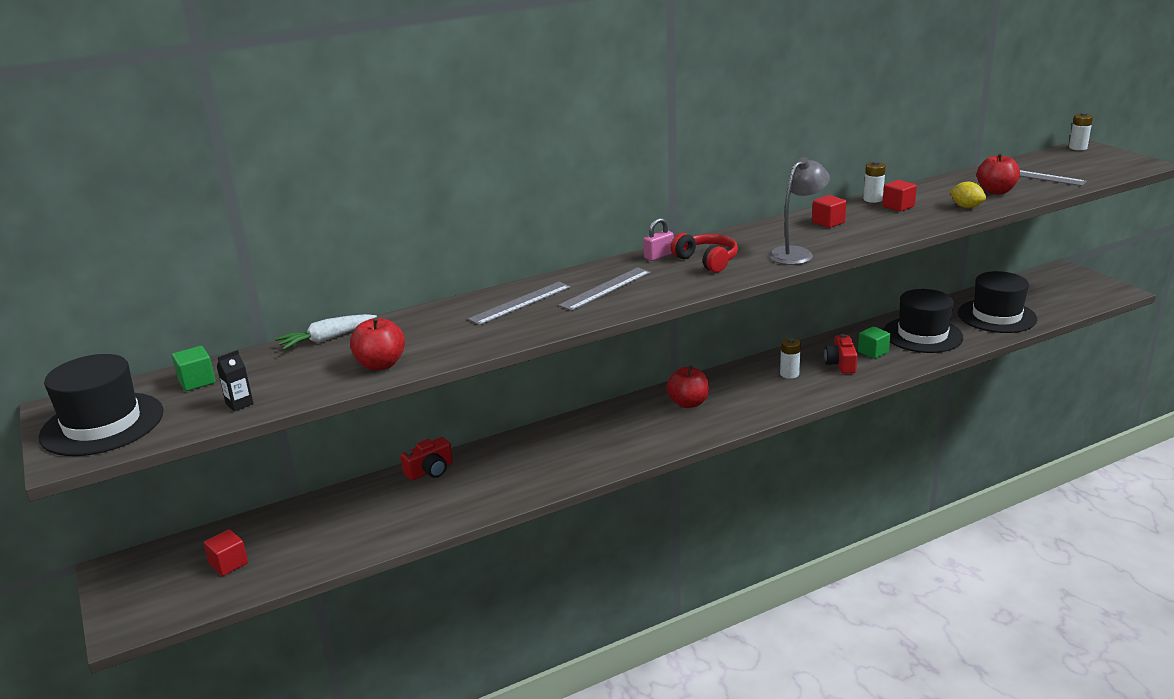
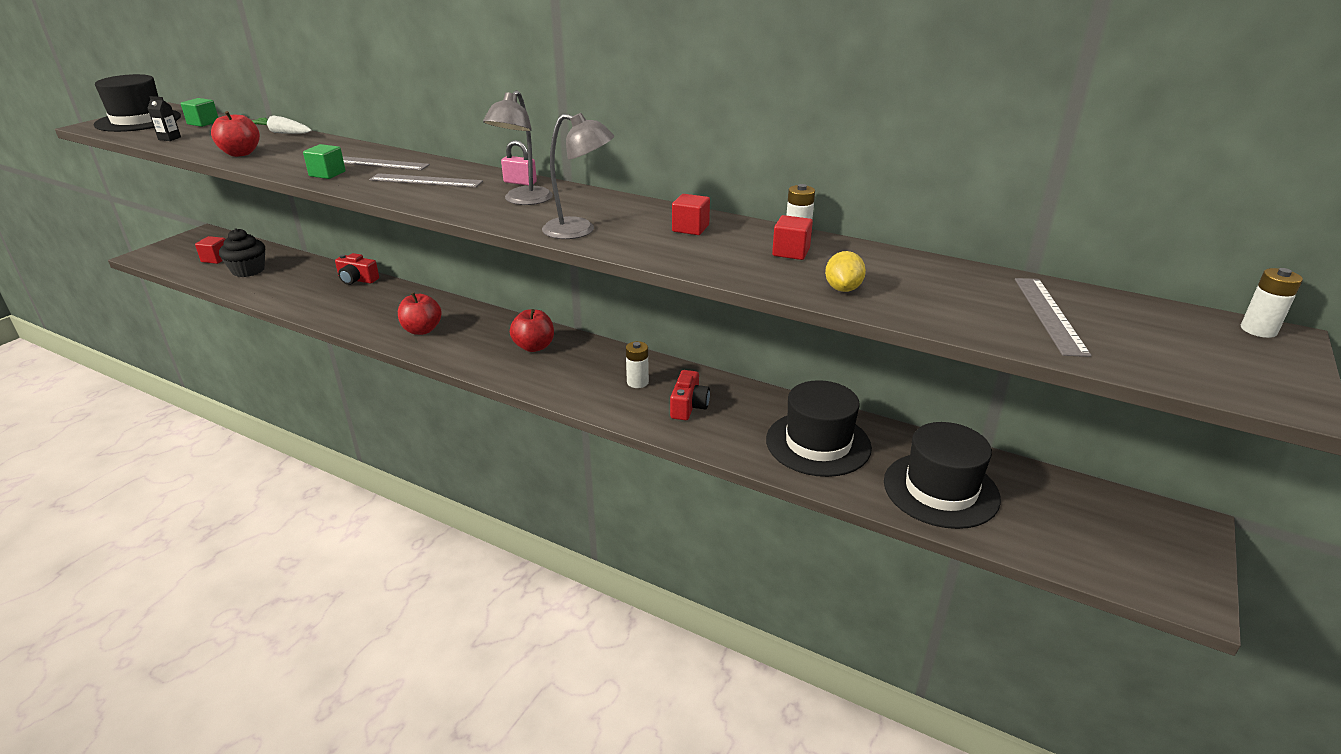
camera: 55 degrees right, 5 degrees up
(303, 541) = (248, 270): none -> black cupcake
(706, 261) = (523, 200): red headphones -> grey lamp
(841, 364) = (688, 406): red camera -> red camera turned 135 degrees clockwise
(873, 352) = (737, 420): green cube -> green cube (327, 174)
(996, 191) = (935, 298): red apple -> red apple (422, 330)

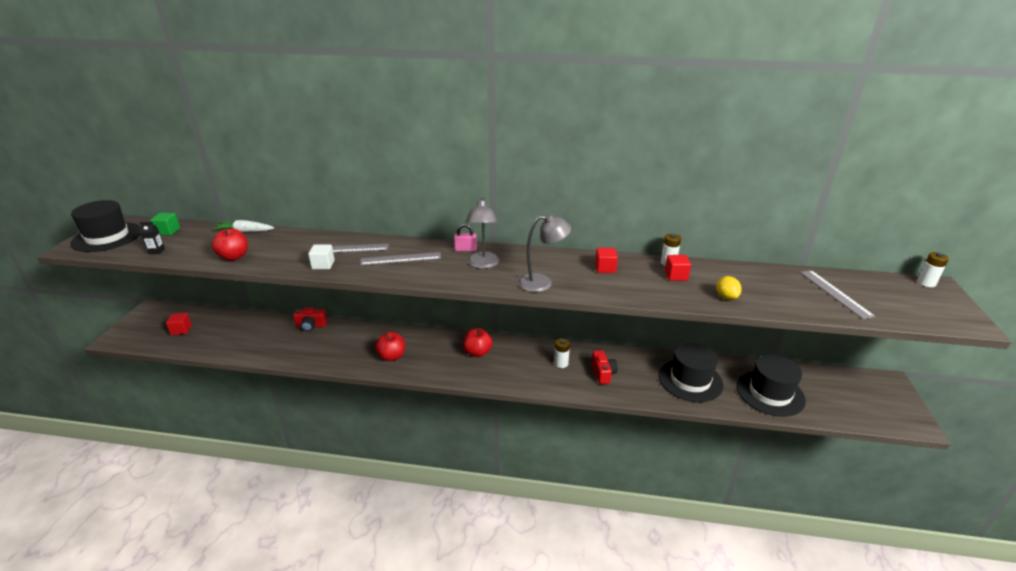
camera: 20 degrees left, 0 degrees up
(248, 270) = (217, 335): black cupcake -> none
(327, 174) = (323, 265): green cube -> white cube

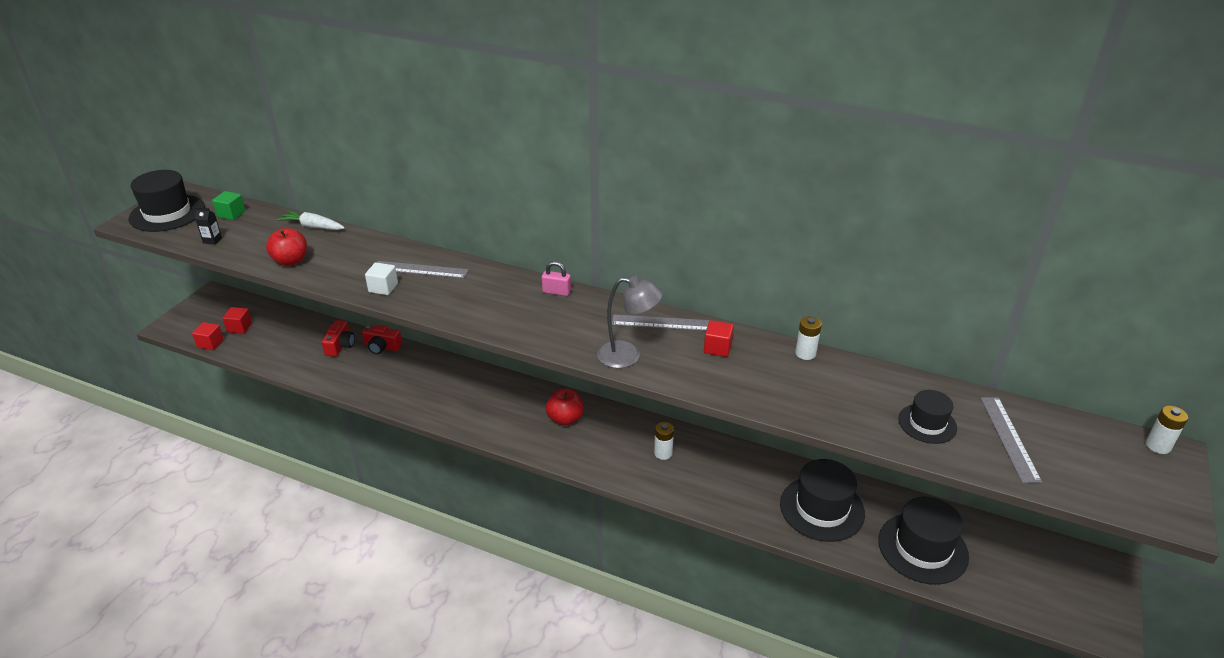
camera: 15 degrees right, 5 degrees up
(392, 356) = (461, 405): red apple -> none
(401, 259) = (474, 293): grey ruler -> grey ruler (663, 323)
(483, 264) = (568, 317): grey lamp -> none
(603, 373) = (711, 476): red camera -> red camera (340, 346)
(676, 276) = (804, 374): red cube -> red cube (210, 343)
(726, 297) = (853, 417): yellow lemon -> none
(777, 293) = (927, 423): none -> black hat

